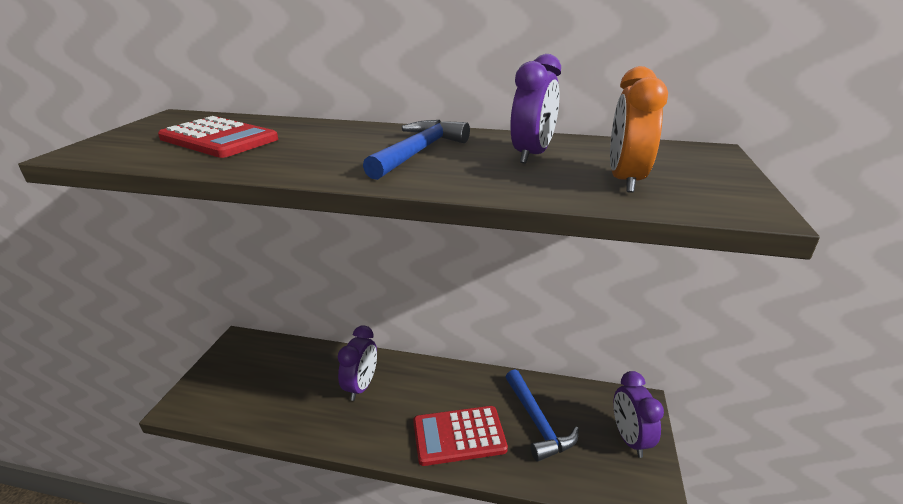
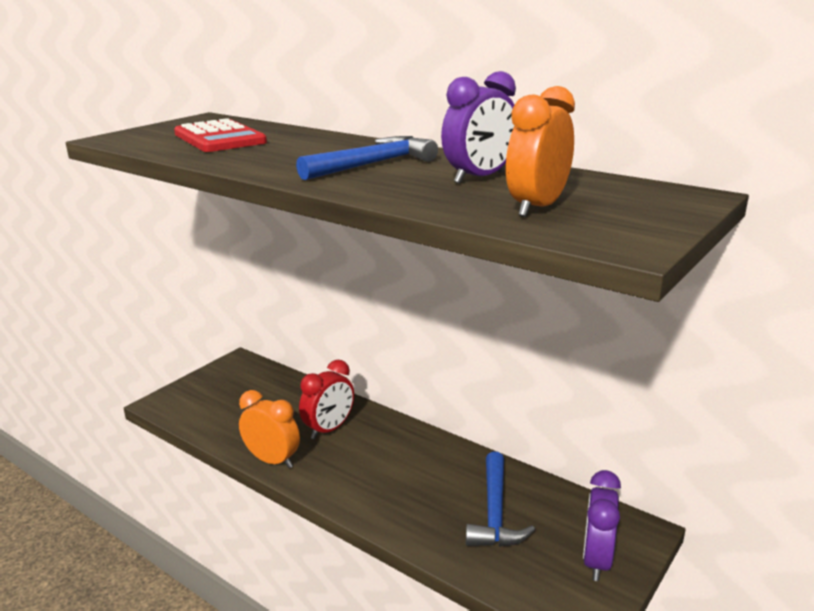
camera: 25 degrees right, 5 degrees down
(327, 434) = (272, 460): none -> orange clock
(361, 386) = (329, 429): purple clock -> red clock
(459, 436) = (399, 499): red calculator -> none

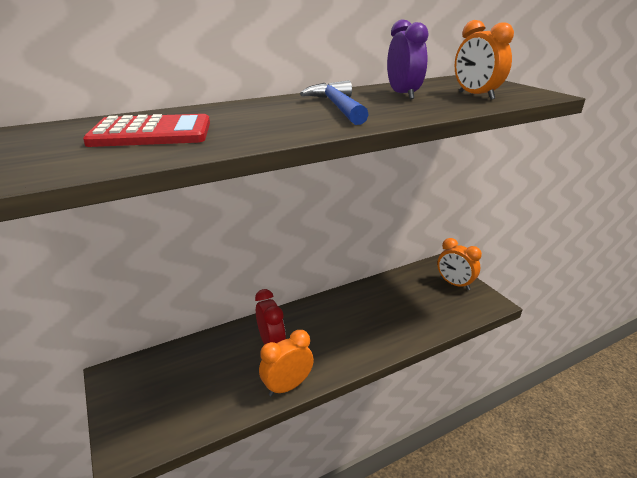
camera: 65 degrees left, 5 degrees up
(495, 512) = (404, 301): blue hammer -> none
(596, 560) = (454, 284): purple clock -> orange clock

